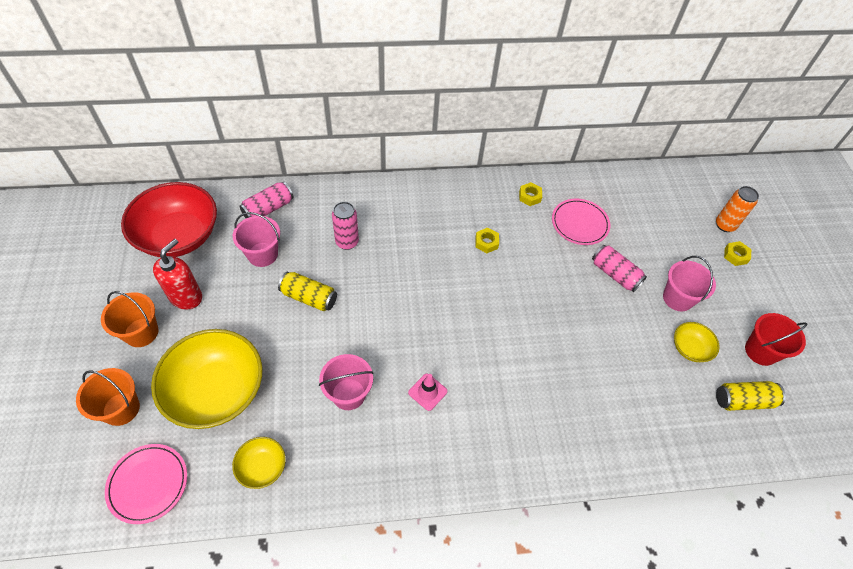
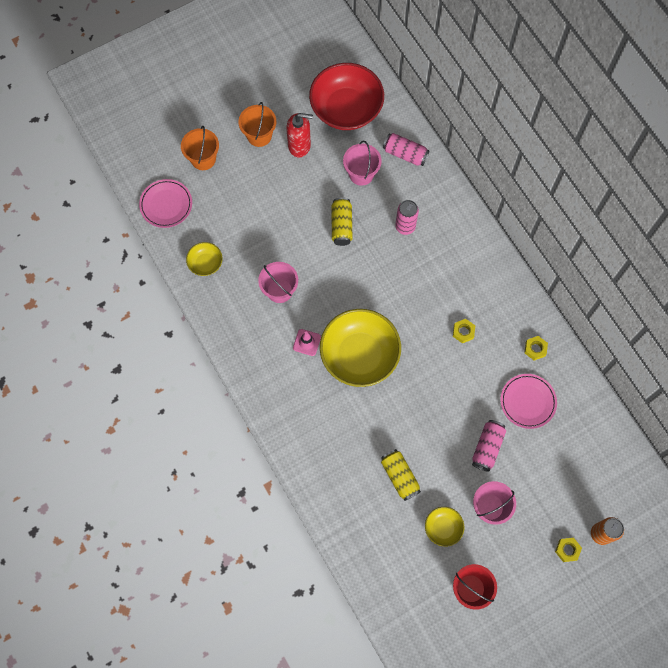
camera: 70 degrees right, 15 degrees up
(216, 391) = (241, 207): yellow bowl -> yellow bowl (359, 355)
(743, 400) = (414, 581): yellow can -> yellow can (399, 476)

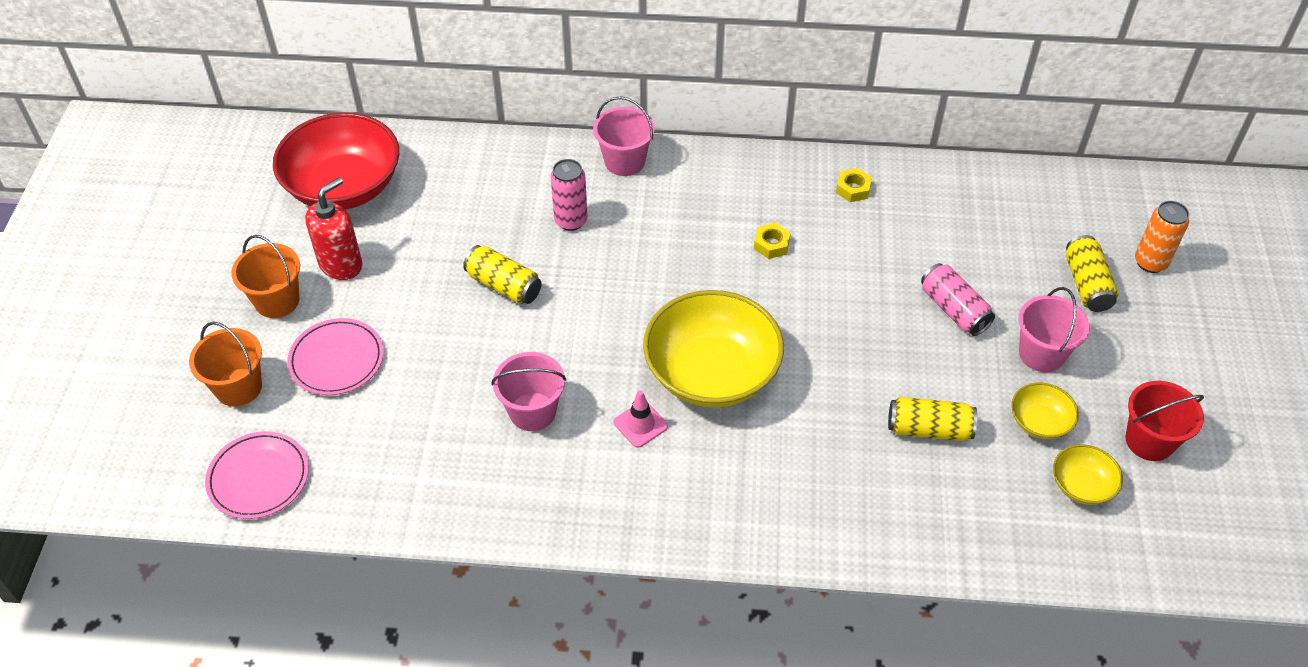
camera: 55 degrees left, 20 degrees down
(205, 263) = (403, 481): yellow bowl -> yellow bowl (1081, 485)
(361, 174) = (451, 223): pink bucket -> pink bucket (624, 161)
(405, 154) = (470, 165): pink can -> none
(527, 402) = (919, 235): pink plate -> pink plate (336, 360)
(557, 507) = (1087, 284): none -> yellow can
(567, 550) = (1153, 307): yellow nut -> none

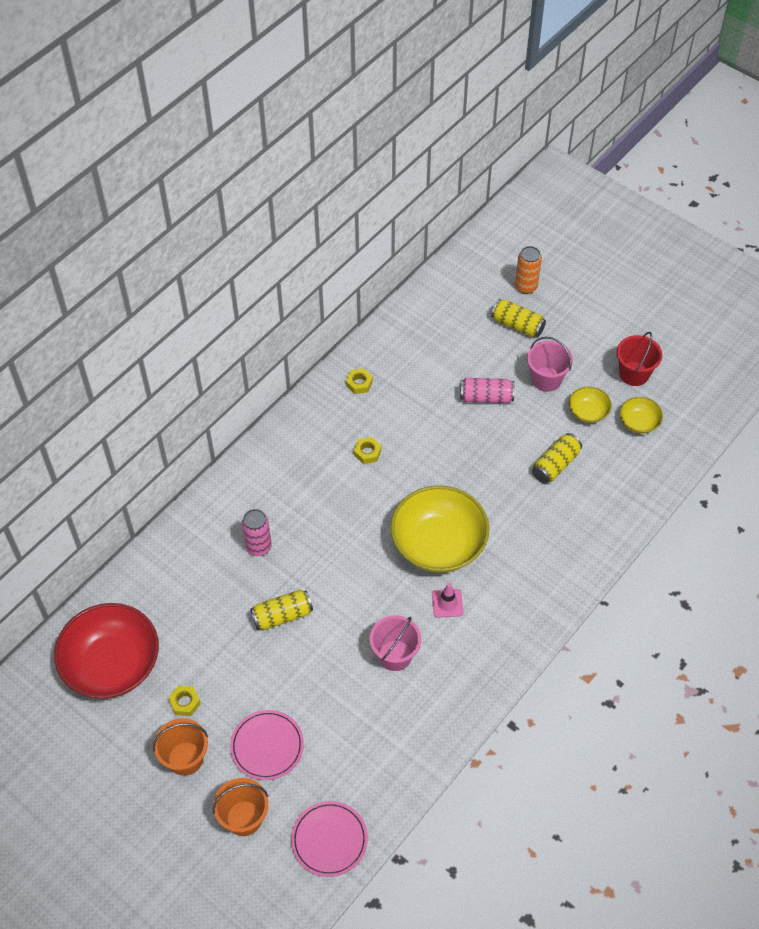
camera: 55 degrees left, 5 degrees up
(341, 265) = (185, 702): red soap dispenser -> yellow nut
(624, 161) = (233, 487): pink bucket -> none

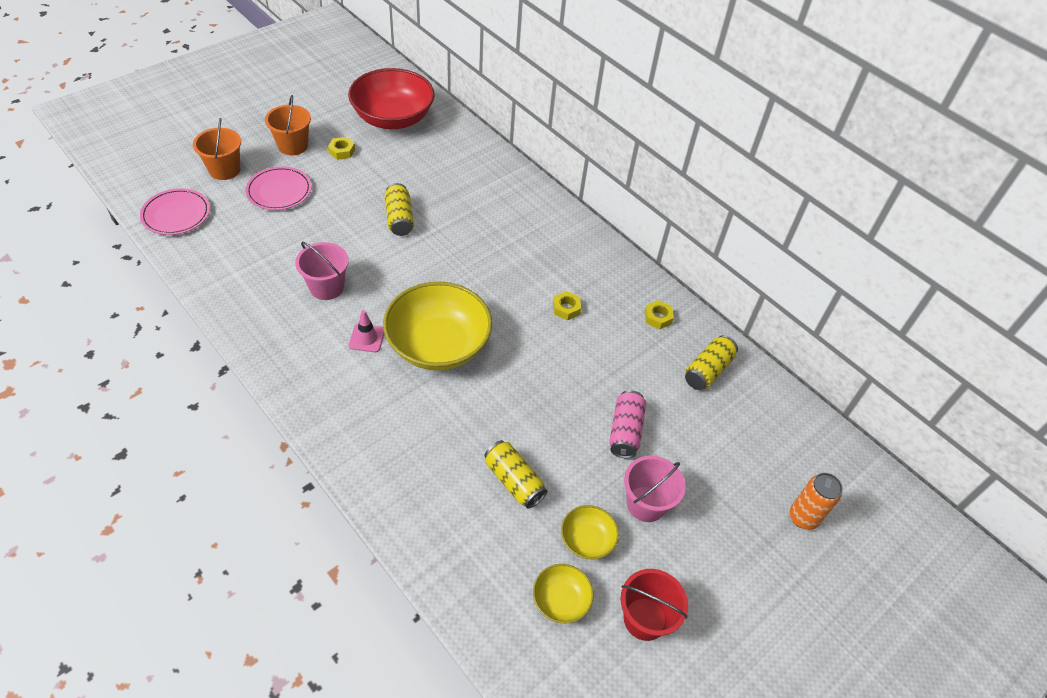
camera: 95 degrees right, 5 degrees down
(258, 547) = (476, 214): pink can -> none
(517, 325) = (736, 492): yellow can -> yellow can (708, 370)

